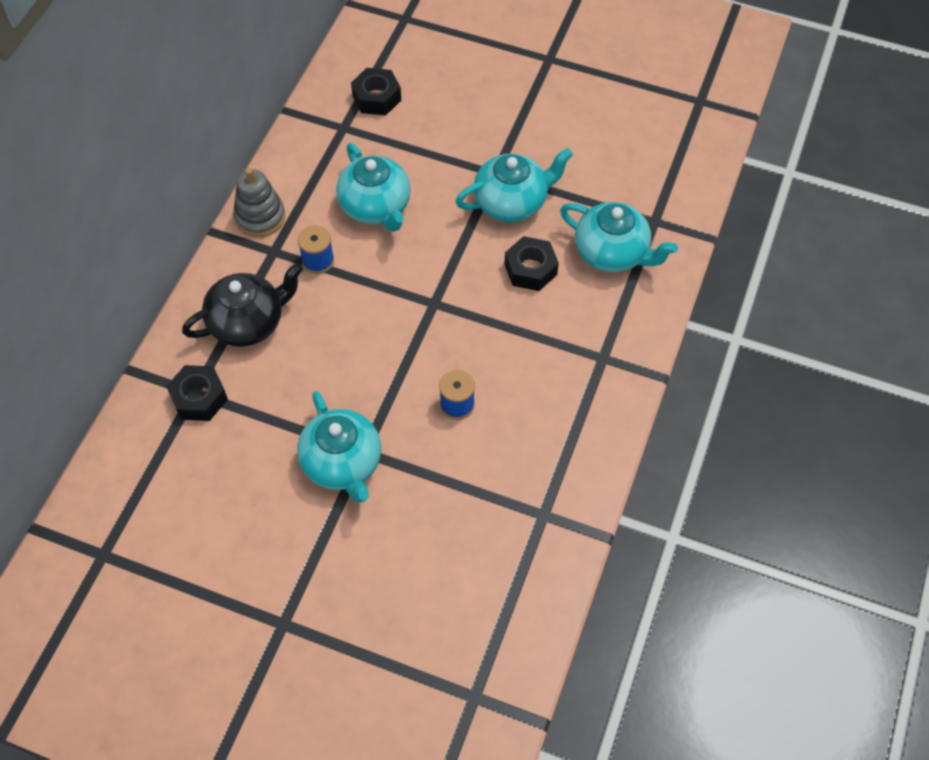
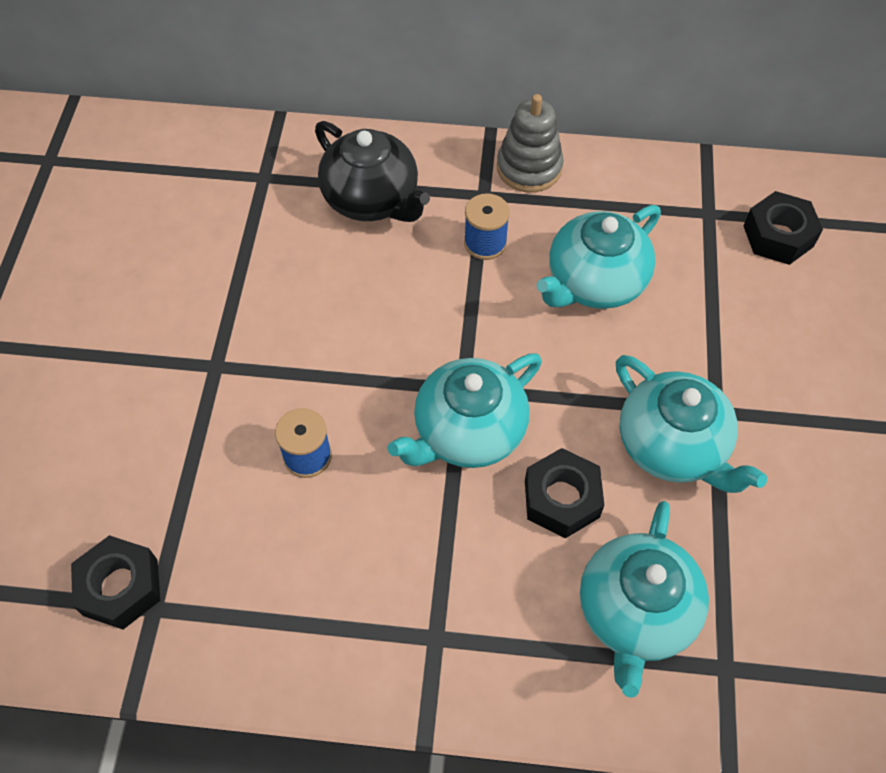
camera: 75 degrees right, 0 degrees up
(199, 398) = (257, 183): black nut -> black nut (121, 587)
(343, 463) = (194, 348): turquoise teapot -> turquoise teapot (468, 432)

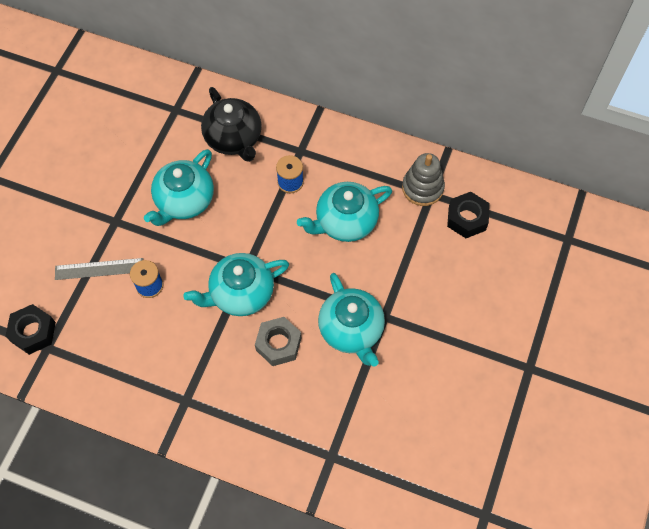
camera: 15 degrees right, 5 degrees up
(210, 449) = (99, 269): none -> grey ruler
(529, 168) = (334, 139): grey stacking toy -> grey stacking toy (422, 188)
(561, 499) = (278, 344): black nut -> grey nut
(635, 612) = (295, 415): turquoise teapot -> turquoise teapot (184, 201)

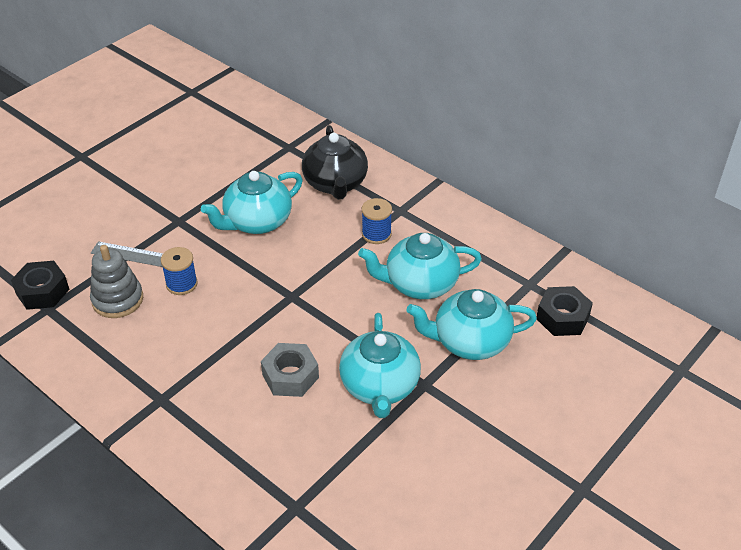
camera: 20 degrees right, 20 degrees down
(241, 293) = (273, 317): turquoise teapot -> turquoise teapot (470, 342)
(422, 188) = (522, 276): grey stacking toy -> grey stacking toy (117, 300)

